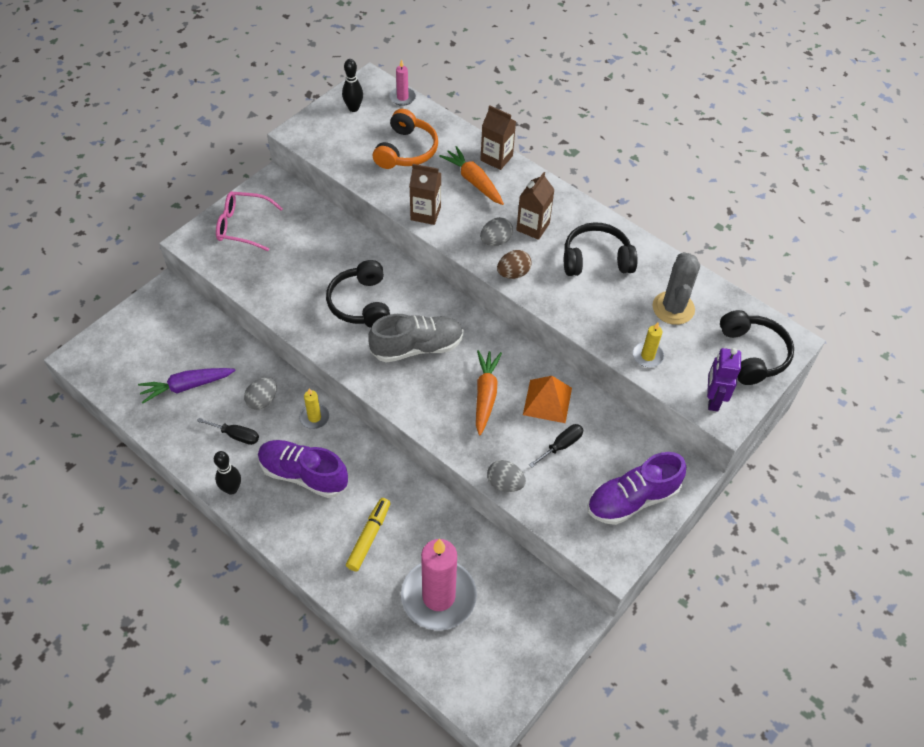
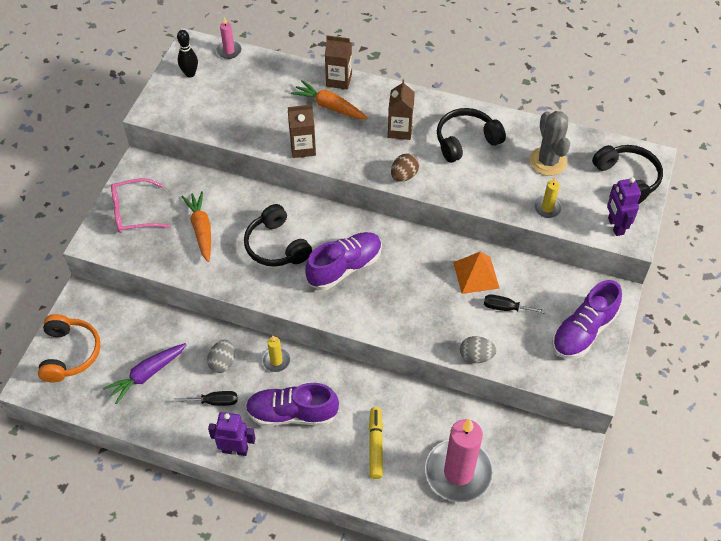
camera: 20 degrees left, 0 degrees up
(231, 489) = (235, 450): black bowling pin -> purple robot
(406, 150) = (257, 97): orange headphones -> orange headphones (70, 353)
(417, 347) = (345, 267): grey shoe -> purple shoe
(485, 395) = (422, 288): orange carrot -> orange carrot (201, 229)
(495, 241) = (375, 152): grey egg -> none
(561, 445) = (505, 308): black screwdriver -> black screwdriver turned 105 degrees counterclockwise

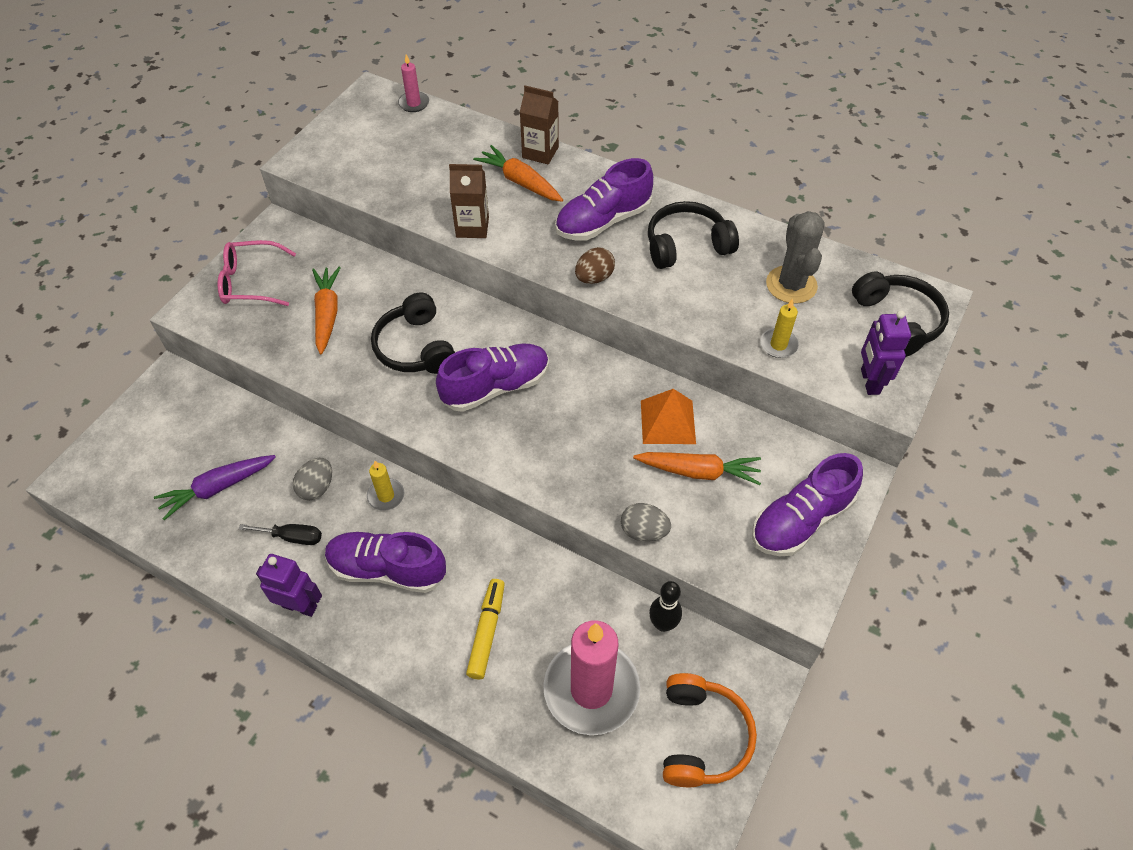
camera: 10 degrees right, 0 degrees up
(70, 353) = (132, 446): orange headphones -> orange headphones (702, 737)
(190, 74) = (358, 124): black bowling pin -> black bowling pin (663, 624)
(400, 130) = (603, 221): brown carton -> purple shoe
(505, 308) = (699, 471): black screwdriver -> orange carrot

